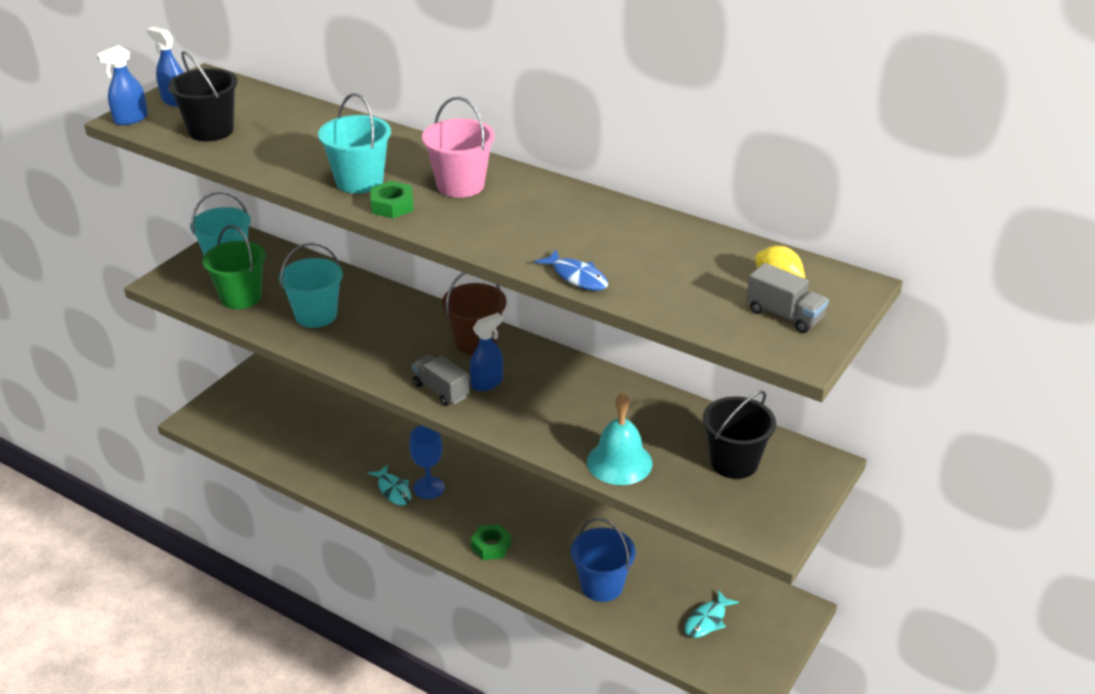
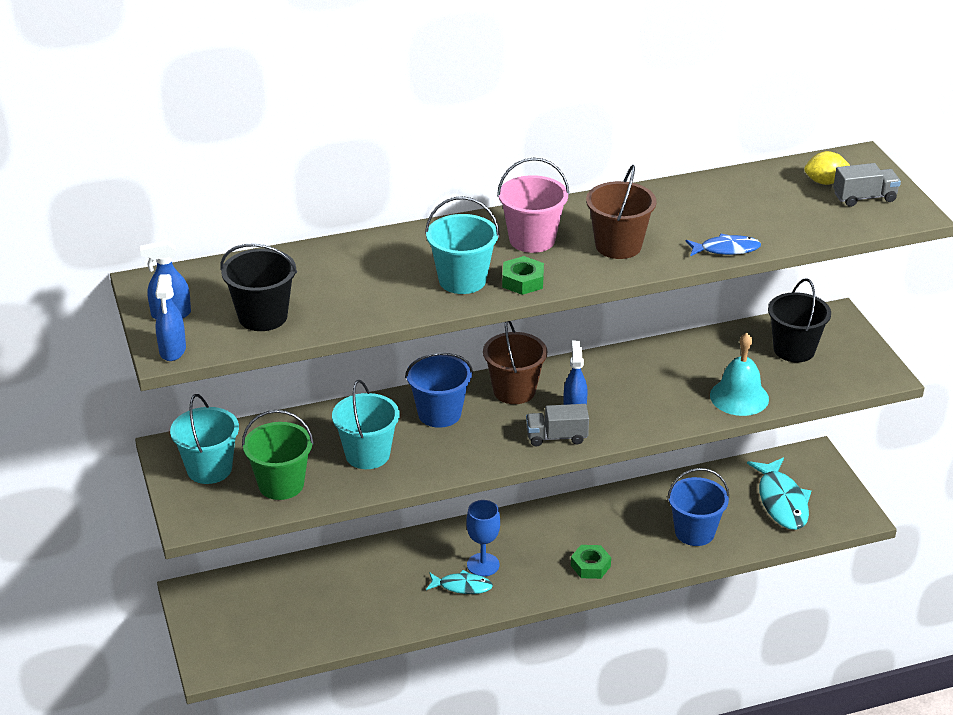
camera: 50 degrees left, 0 degrees up
(403, 322) = (439, 413): none -> blue bucket
(506, 225) = (618, 246): none -> brown bucket
(707, 620) = (781, 501): turquoise fish -> turquoise fish, size x1.71

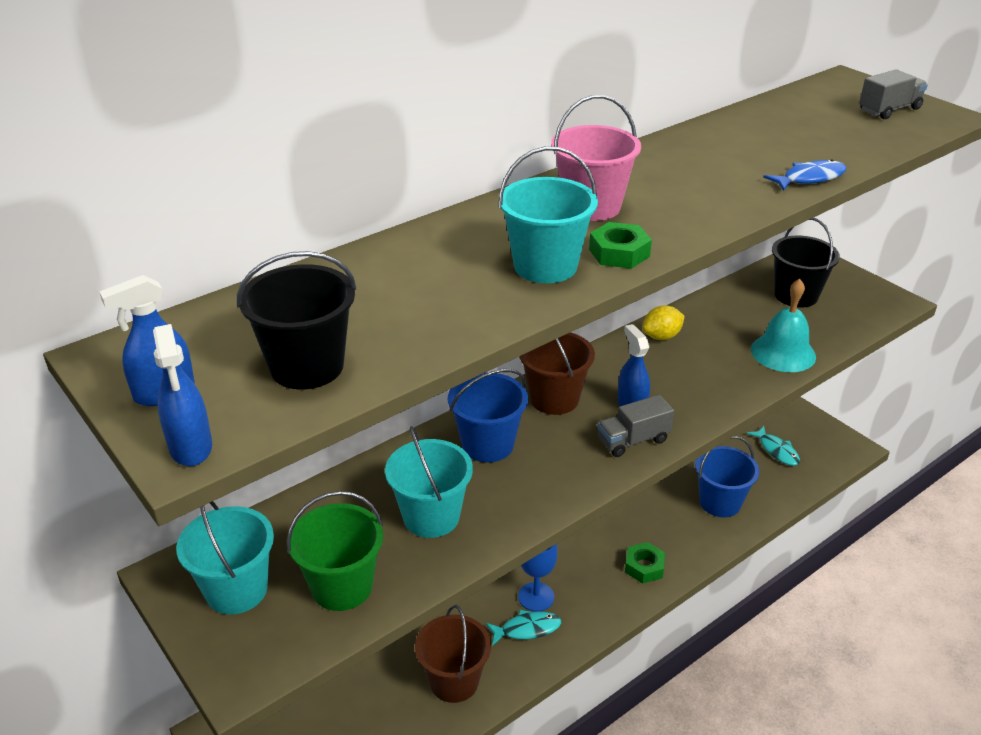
camera: 20 degrees left, 0 degrees up
(618, 246) = (693, 195): brown bucket -> brown bucket (454, 681)
(781, 501) = (777, 450): turquoise fish -> turquoise fish, size x0.58
(825, 182) = (837, 103): yellow lemon -> yellow lemon (661, 336)

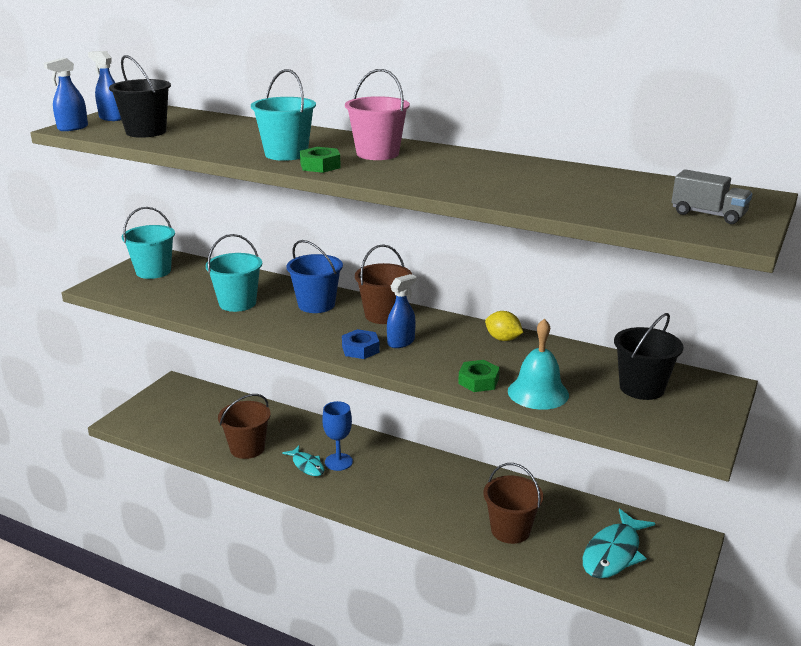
camera: 65 degrees right, 10 degrees down
(342, 586) = (168, 294): green bucket -> none
(633, 440) = (360, 349): grey truck -> blue nut
(644, 567) = (403, 504): green nut -> green nut (478, 381)
(720, 502) = (510, 530): blue bucket -> brown bucket
(777, 450) = (613, 553): turquoise fish -> turquoise fish, size x1.71
(809, 178) = (505, 199): blue fish -> none

